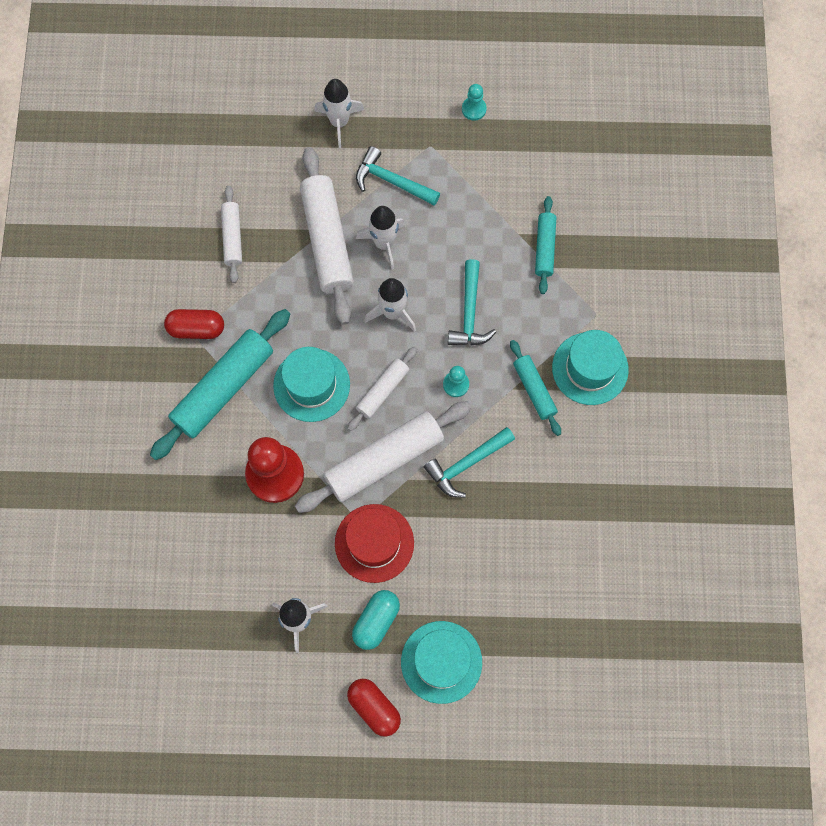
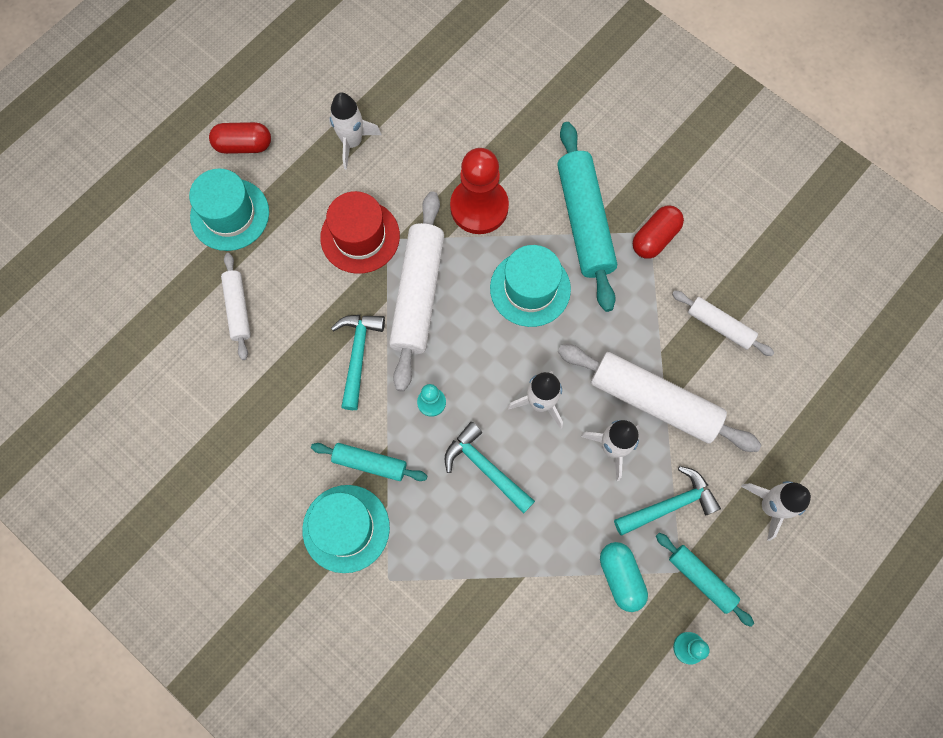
camera: 130 degrees right, 0 degrees up
(376, 621) = (301, 193): turquoise capsule -> turquoise capsule (620, 577)
(382, 391) = (477, 339): white rolling pin -> white rolling pin (238, 308)
(545, 248) = (490, 589): turquoise rolling pin -> turquoise rolling pin (701, 579)

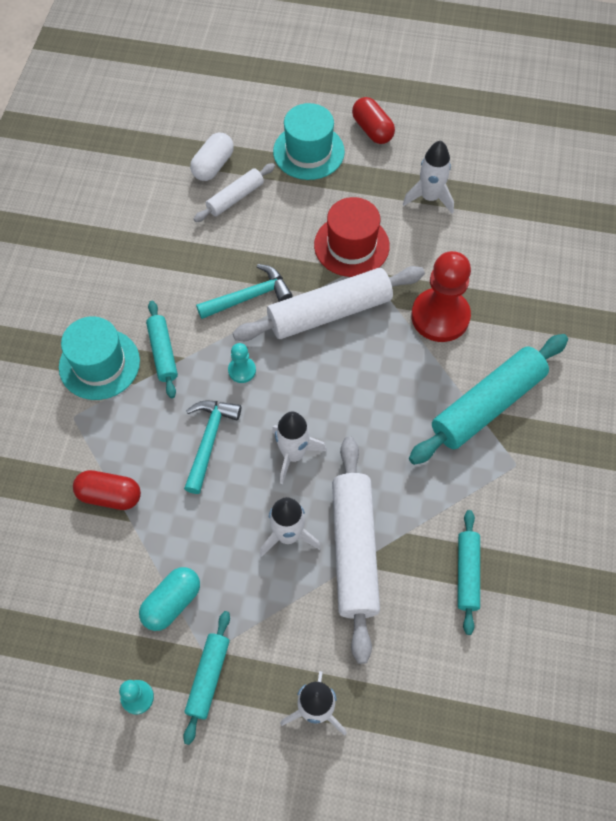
camera: 60 degrees right, 10 degrees down
(186, 309) = (213, 166): none -> white capsule
(530, 288) = (393, 393): turquoise hat -> none
(655, 238) = (514, 472): red capsule -> red capsule (110, 495)
(669, 505) = (263, 613): turquoise hammer -> none
(719, 326) = (467, 573): white rolling pin -> turquoise rolling pin

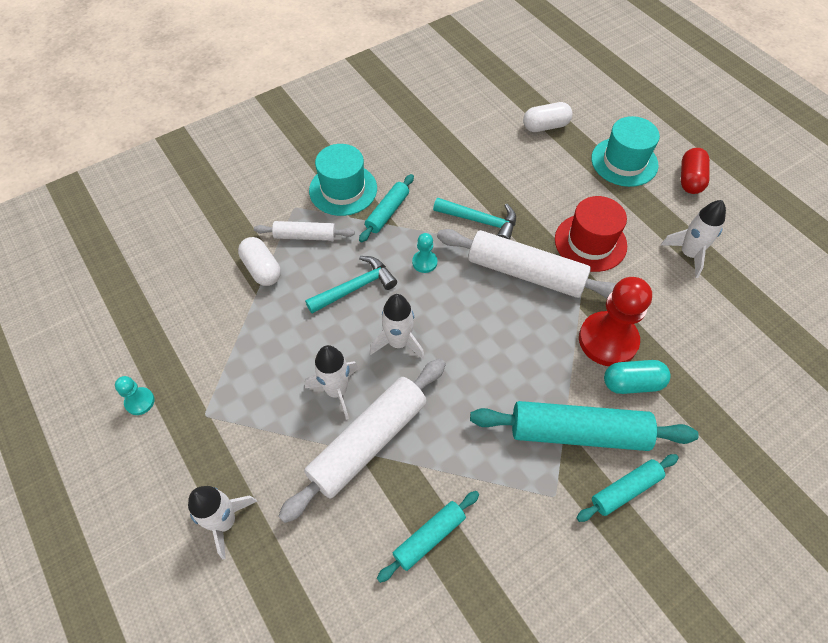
camera: 45 degrees right, 5 degrees down
(110, 495) = (262, 269): red capsule -> white capsule
(172, 602) = (222, 365): turquoise capsule -> turquoise capsule (632, 383)
(208, 677) = (189, 431): turquoise rolling pin -> turquoise rolling pin (625, 490)
(235, 198) = (539, 155): white rolling pin -> white rolling pin (305, 236)

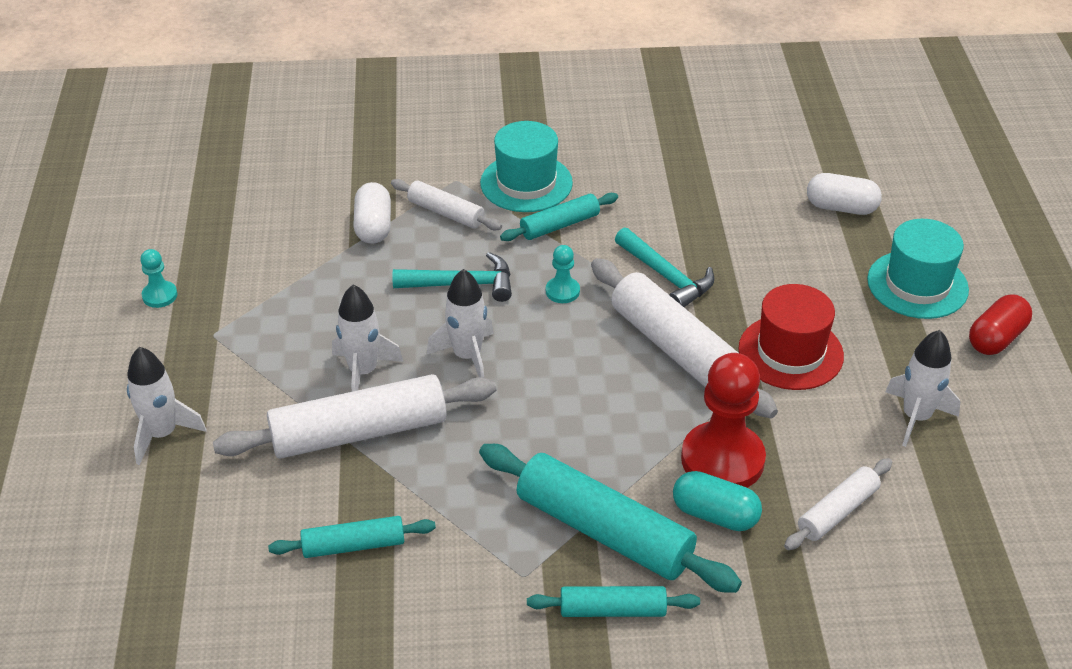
camera: 30 degrees right, 15 degrees down
(696, 343) = (837, 512): none -> white rolling pin

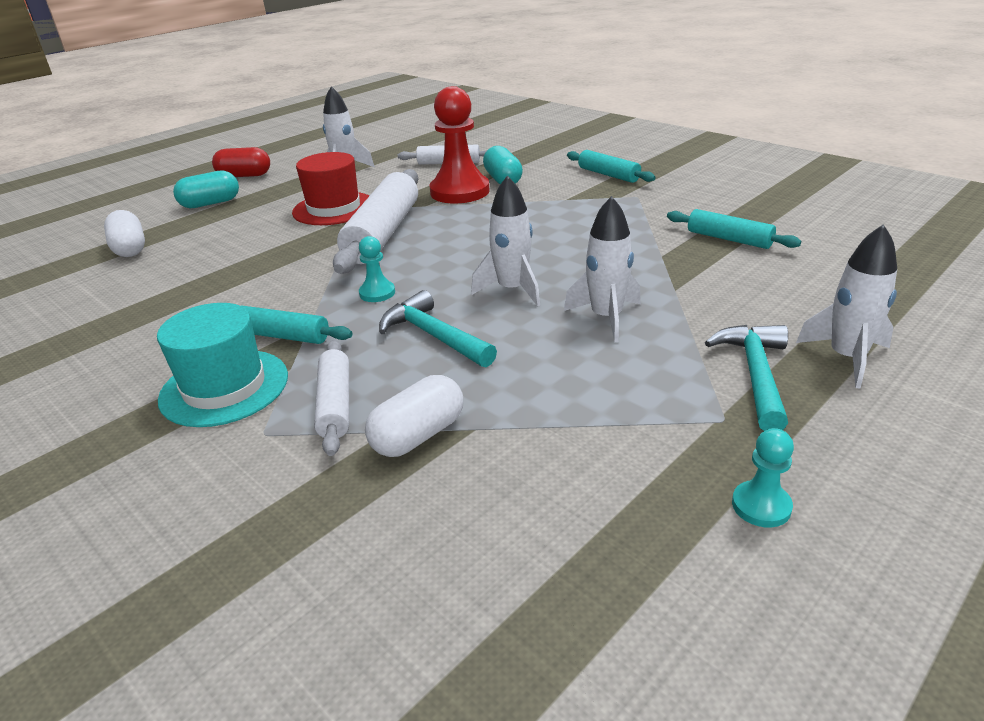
camera: 130 degrees left, 10 degrees down
(359, 432) = (658, 285): white rolling pin -> none
(604, 531) = (567, 194): turquoise rolling pin -> none
(666, 276) = (302, 267): turquoise hammer -> turquoise hammer (755, 374)
(917, 284) = (210, 203): turquoise hat -> turquoise capsule

